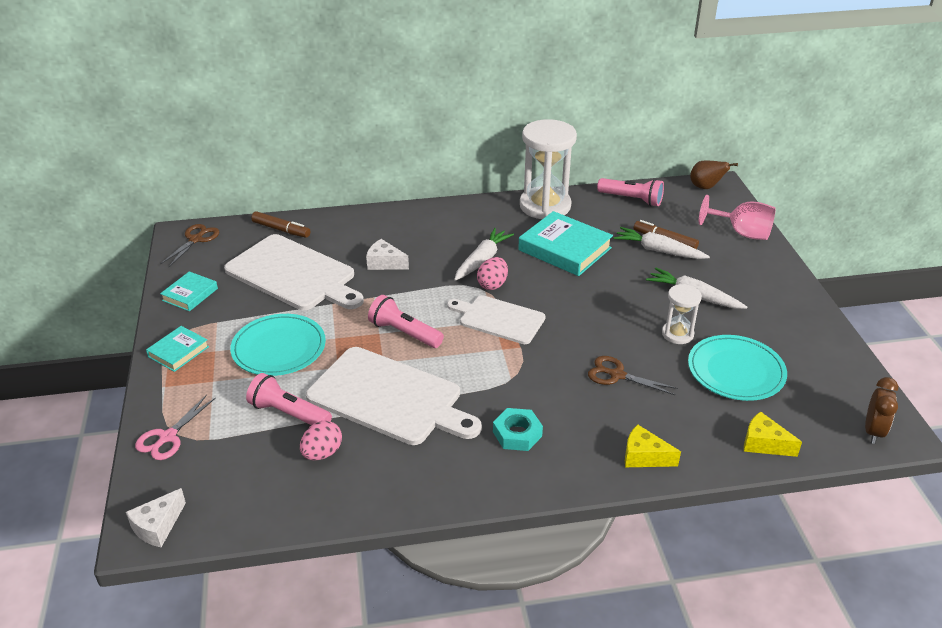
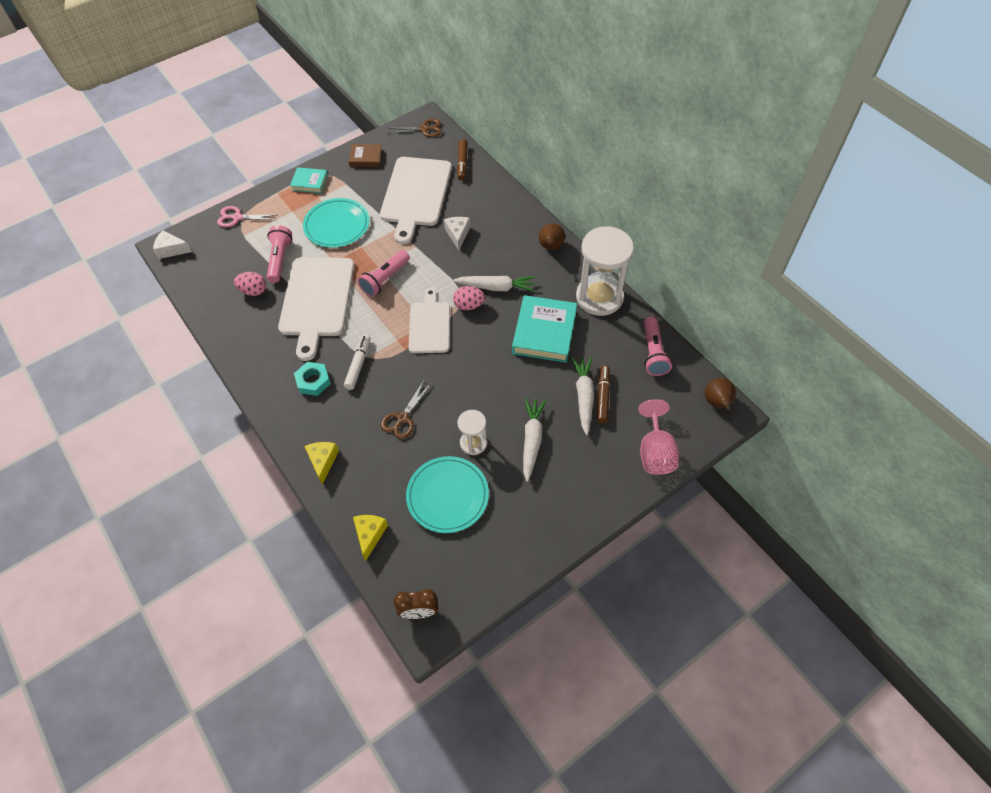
camera: 65 degrees right, 20 degrees up
(190, 294) = (366, 158): turquoise book -> brown book
(404, 333) = (385, 279): pink flashlight -> pink flashlight turned 150 degrees counterclockwise
(458, 213) = (550, 247): none -> brown pear
(517, 389) = (358, 365): none -> white marker
(617, 375) = (402, 418): brown scissors -> brown scissors turned 150 degrees counterclockwise

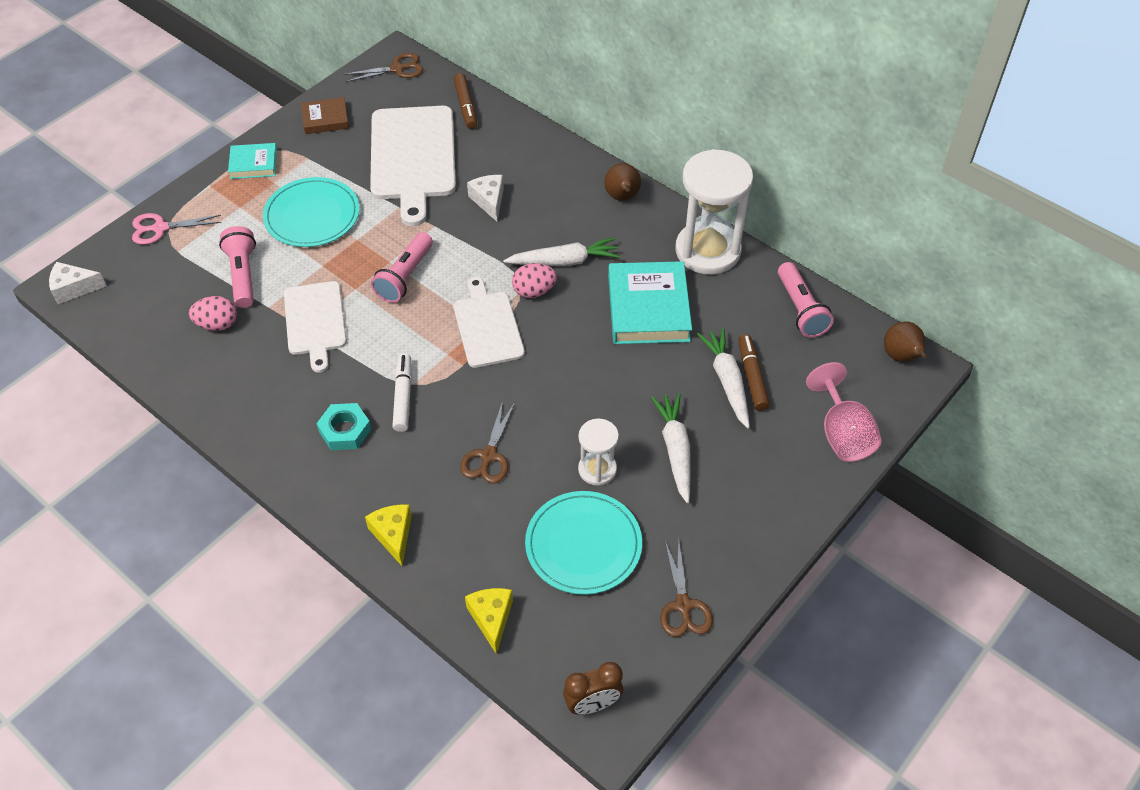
camera: 15 degrees left, 5 degrees down
(317, 300) = (315, 321): white cutting board -> white cutting board, size x0.61
(503, 555) = (683, 605): none -> brown scissors

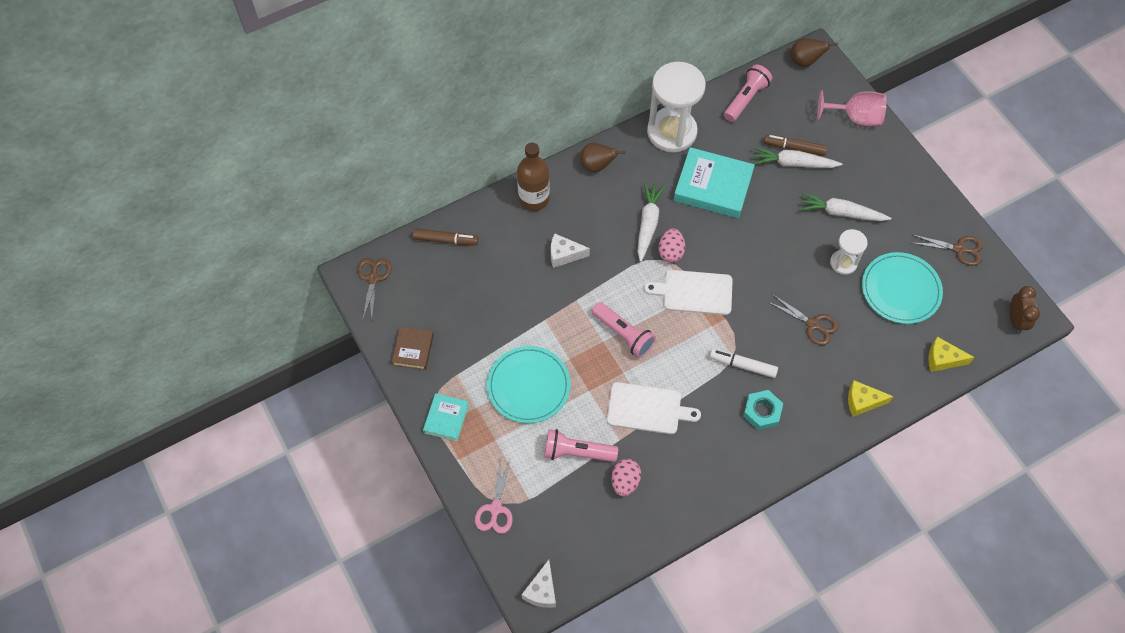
camera: 70 degrees left, 10 degrees up
(413, 157) = (491, 295): white cutting board -> none
(550, 158) = (534, 199): none -> brown bottle
(801, 309) = (745, 99): pink flashlight -> pink flashlight turned 60 degrees counterclockwise

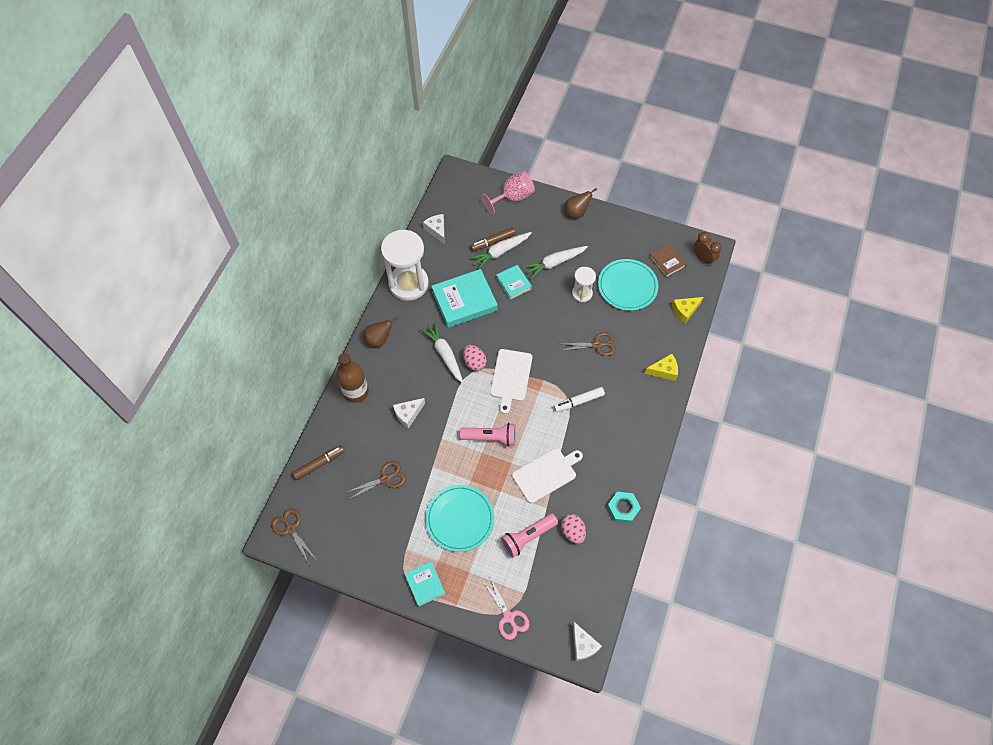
camera: 40 degrees left, 0 degrees up
(413, 350) = (362, 556): brown book -> brown book (667, 262)
(694, 292) = (511, 377): white cutting board -> white cutting board turned 45 degrees counterclockwise
(745, 99) = (437, 230): pink flashlight -> white cheese
(762, 412) = (614, 422): turquoise nut -> turquoise nut (623, 508)
(779, 203) = (513, 283): none -> turquoise book
(805, 61) = (453, 182): brown pear -> brown pear (576, 213)
(862, 402) = (664, 371): yellow cheese -> yellow cheese turned 150 degrees counterclockwise
(959, 249) = (638, 238): brown scissors -> brown scissors (385, 478)

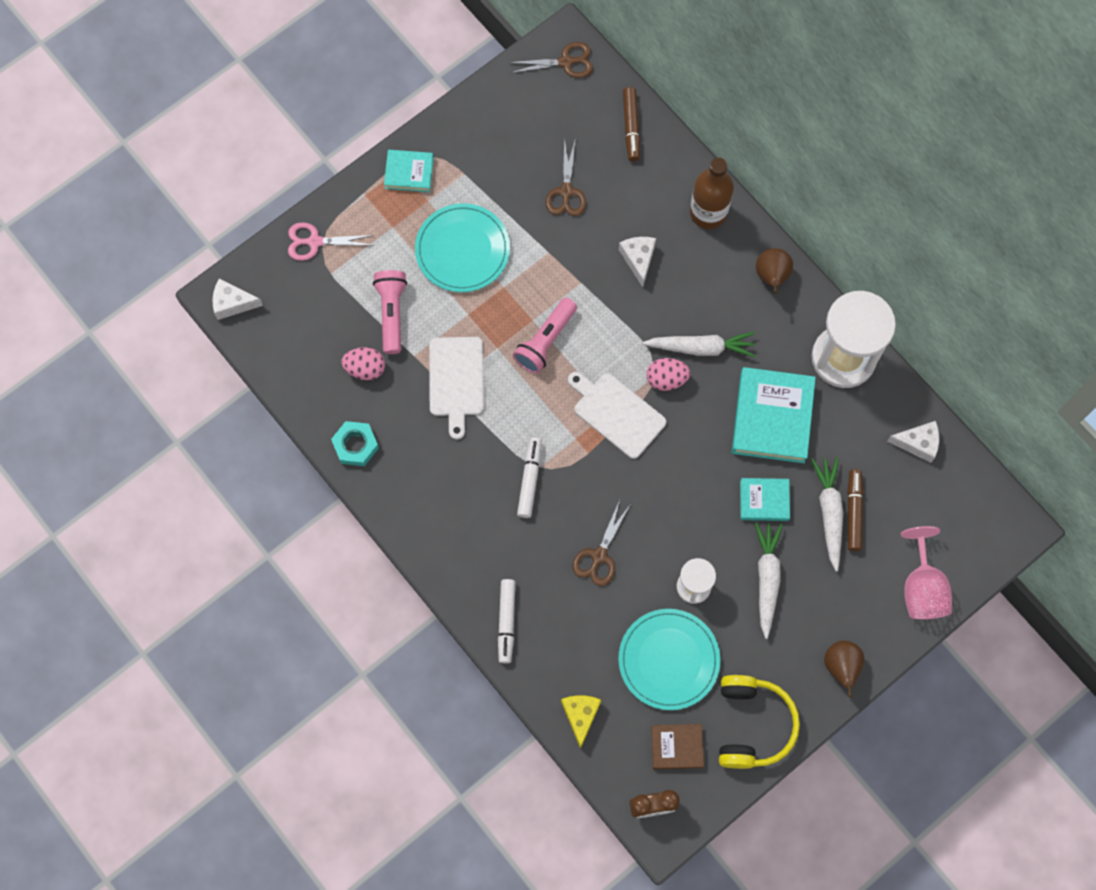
camera: 120 degrees right, 10 degrees up
(632, 236) = (752, 724): none -> yellow headphones
(664, 371) = (506, 622): yellow cheese -> white marker

